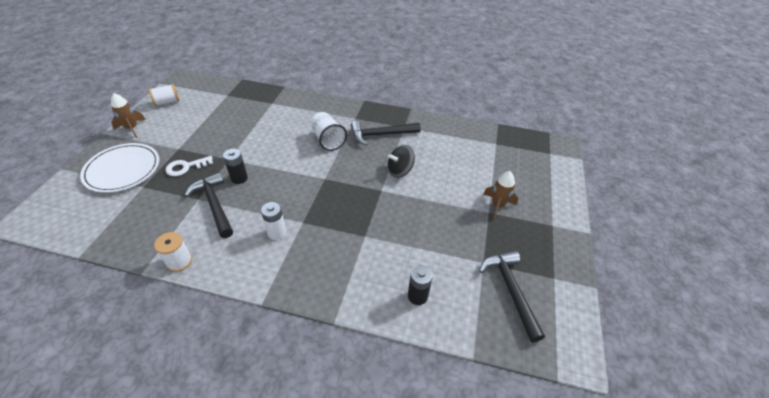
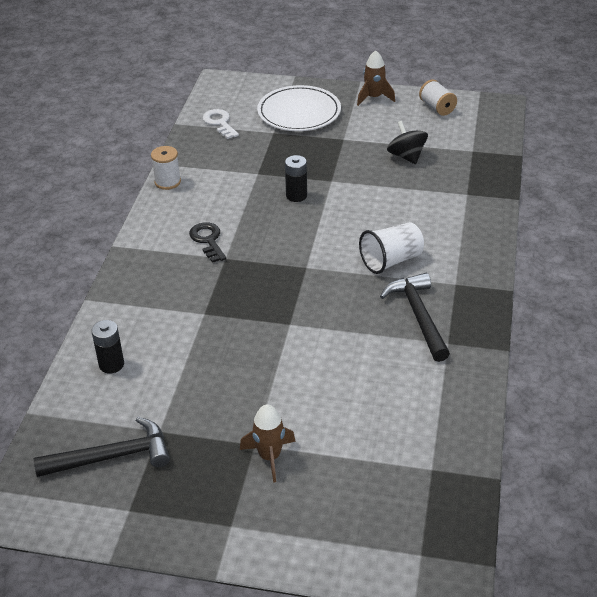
camera: 90 degrees right, 5 degrees down
(186, 167) = (310, 152): white key -> white key (219, 123)
(214, 205) = (249, 186): black hammer -> none
(277, 232) = (208, 240): white battery -> black key
(400, 171) = (334, 341): black spinning top -> black spinning top (406, 156)

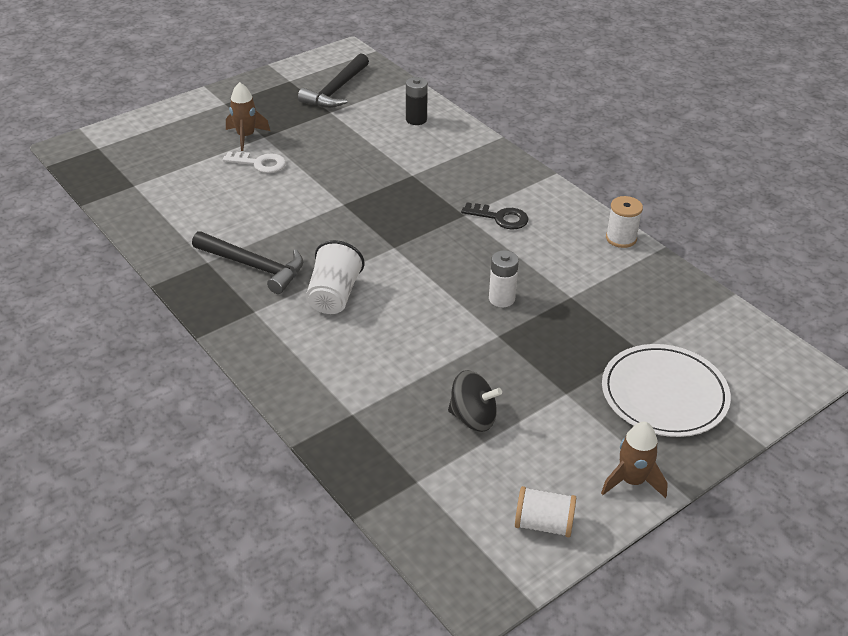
camera: 130 degrees right, 0 degrees up
(219, 123) = (703, 323): white key -> white key (260, 163)
(296, 196) = (501, 299): black battery -> white battery

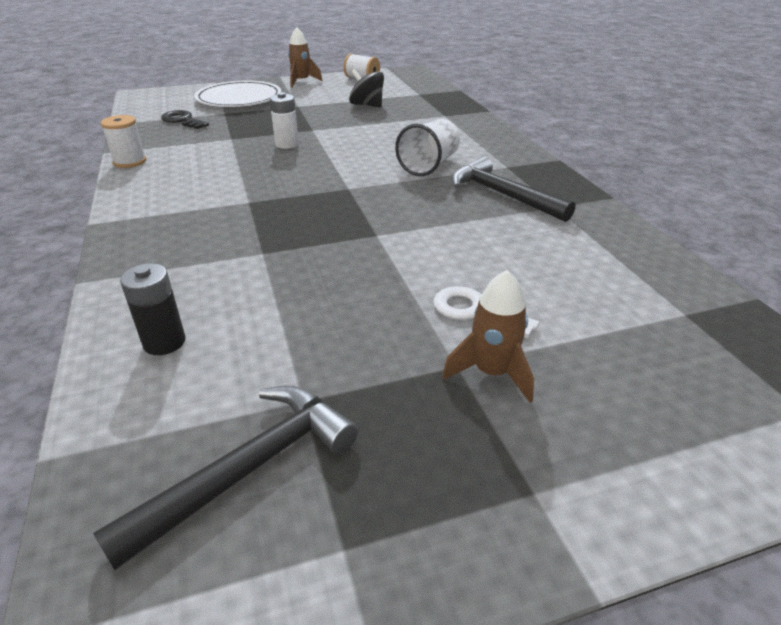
camera: 160 degrees left, 5 degrees down
(500, 218) = (215, 193): black key -> black key (182, 120)

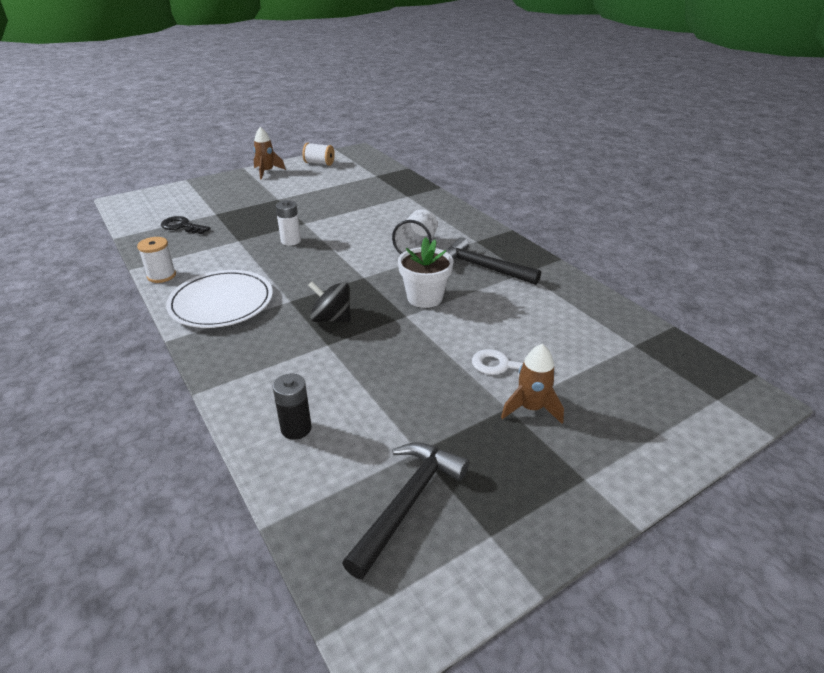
camera: 15 degrees left, 0 degrees up
(239, 98) = (220, 196): white plate -> white plate (221, 302)
(367, 105) = (338, 192): black spinning top -> black spinning top (331, 318)
(410, 218) = (424, 297): none -> white flower pot

